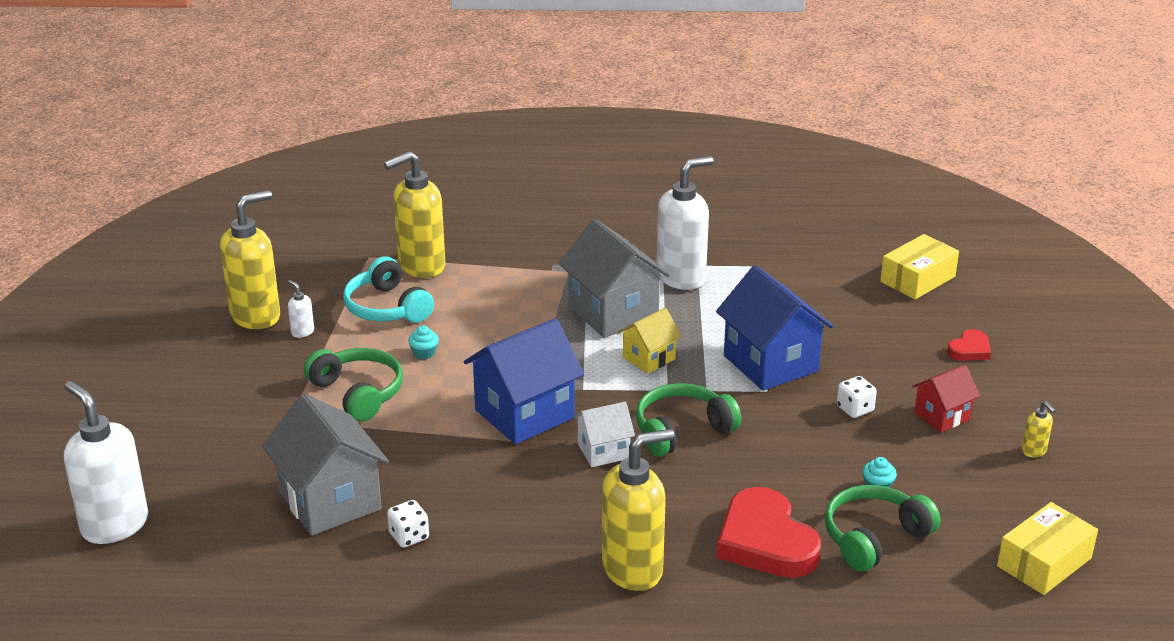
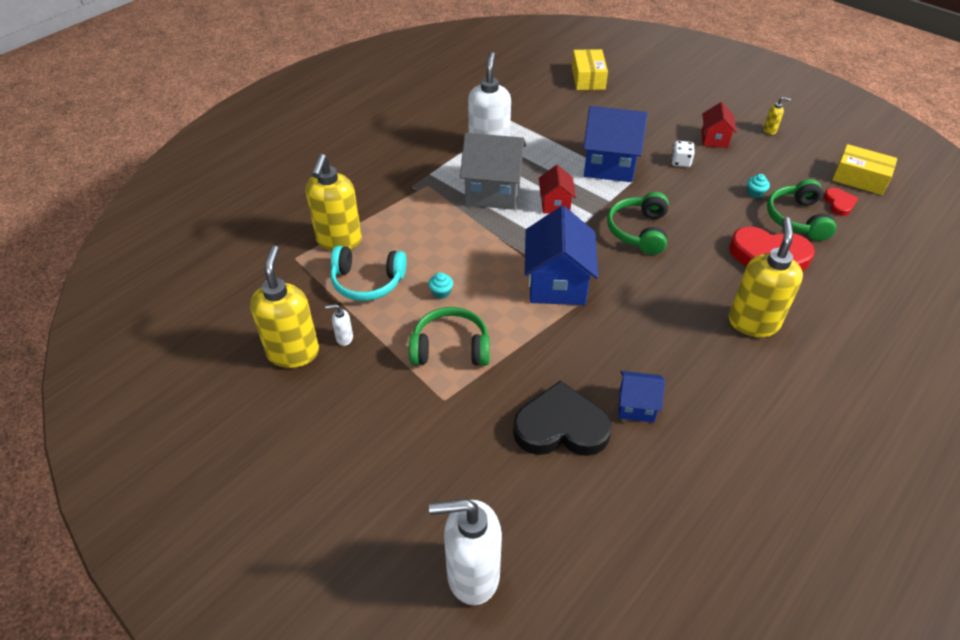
camera: 50 degrees left, 15 degrees up
(330, 501) = (561, 427): grey house -> black heart
(409, 536) = (636, 406): white dice -> blue house
(603, 451) = (628, 272): white house -> none
(649, 358) = (555, 204): yellow house -> red house
(969, 350) = (667, 99): red heart -> red heart (839, 204)
(1044, 562) = (860, 178): yellow box -> yellow box turned 60 degrees counterclockwise

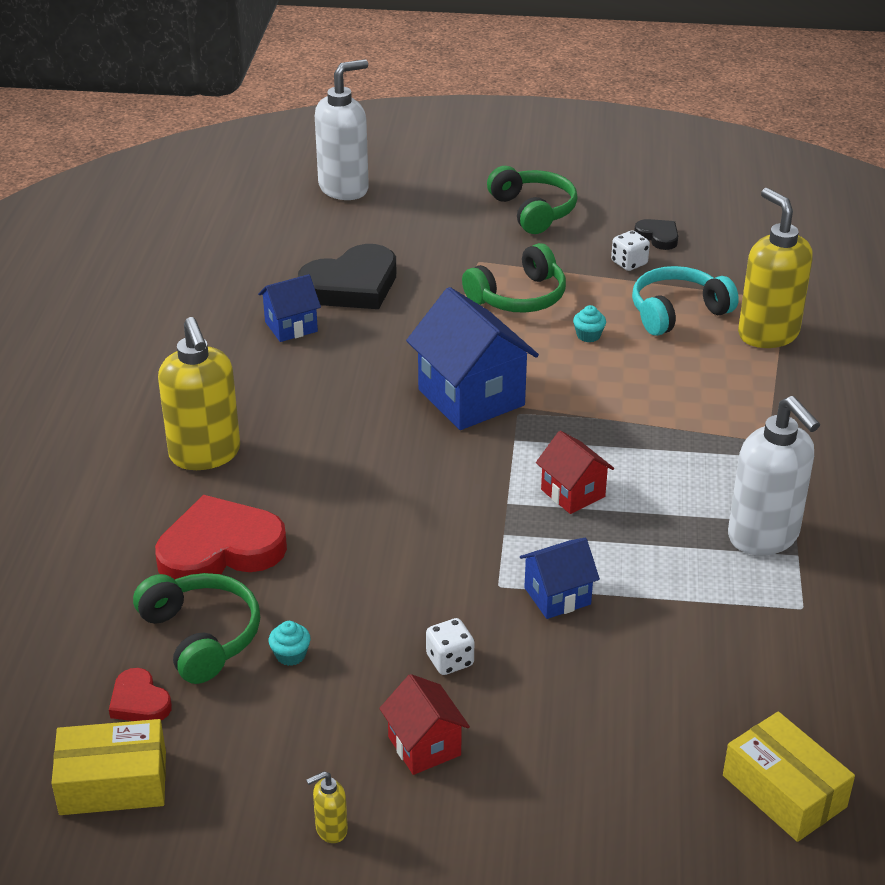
camera: 145 degrees right, 10 degrees down
(293, 352) = (658, 237): yellow soap dispenser -> black heart
(344, 338) = (629, 263): white soap dispenser -> white dice
(493, 192) = (673, 472): grey house -> none
(609, 165) = (557, 596): blue house -> blue house, size x0.55
(638, 231) = (426, 507): green headphones -> green headphones (533, 211)

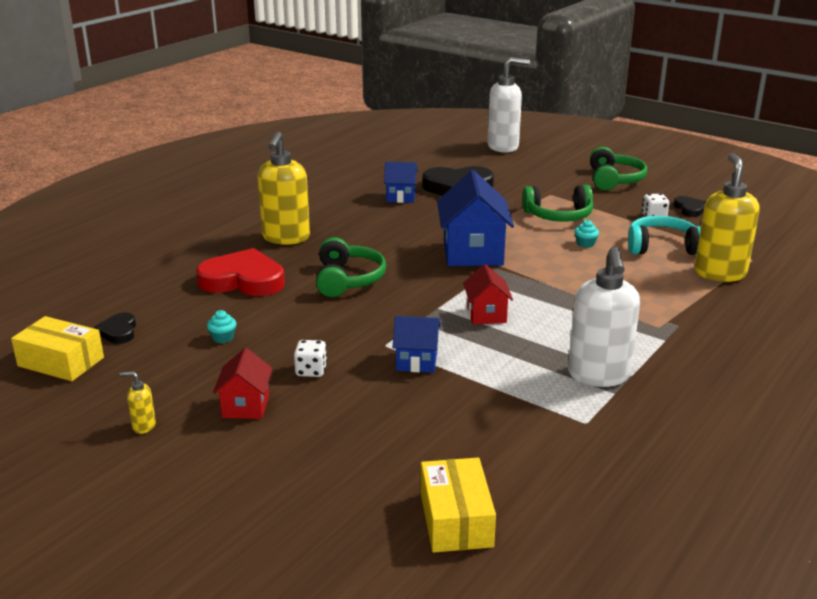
camera: 30 degrees right, 10 degrees down
(139, 701) = (118, 331): red heart -> black heart
(202, 636) = (186, 314): green headphones -> green headphones (348, 279)

